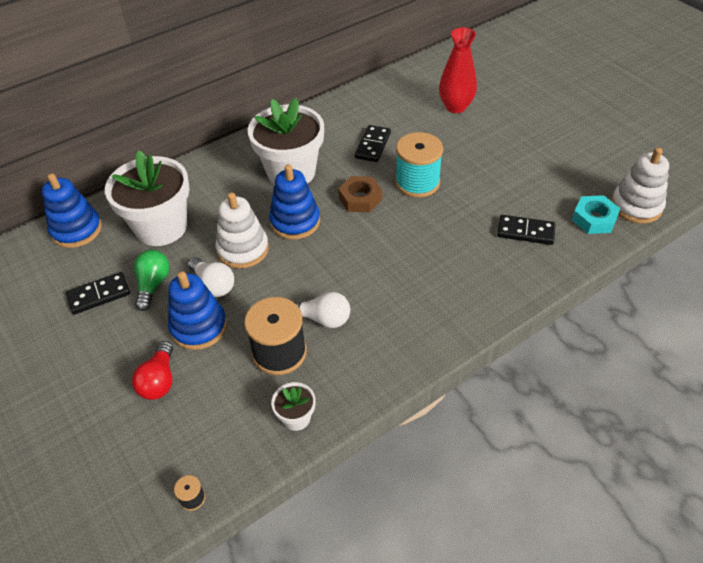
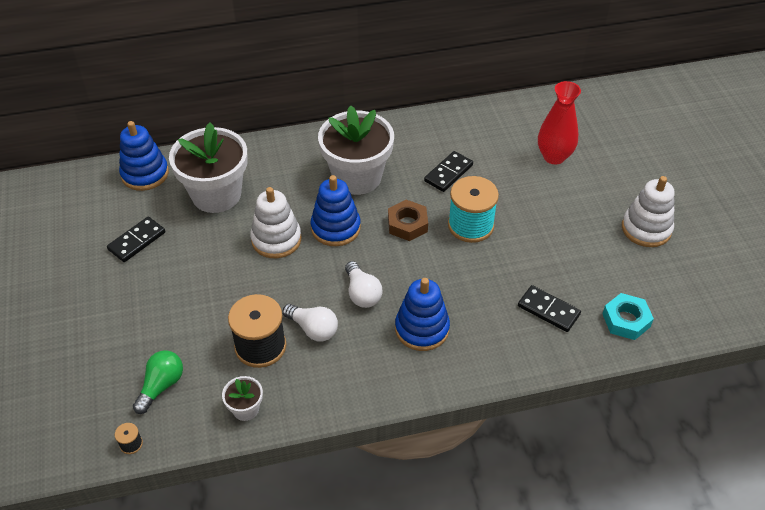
camera: 20 degrees right, 0 degrees up
(99, 295) = (137, 241): black domino -> black domino turned 45 degrees counterclockwise
(153, 285) = (185, 247): green light bulb -> green light bulb (161, 386)
(159, 380) = (151, 335): red light bulb -> none
(199, 327) = (204, 299): blue stacking toy -> blue stacking toy (422, 329)
(213, 285) = (235, 264): white light bulb -> white light bulb (362, 293)
(636, 206) = (678, 321): white stacking toy -> white stacking toy (646, 229)

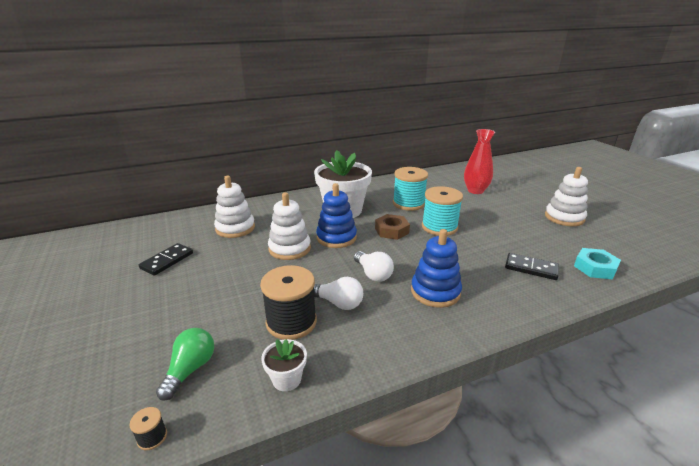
camera: 10 degrees left, 20 degrees down
(145, 174) = (175, 222): blue stacking toy -> none
(216, 194) = (235, 228): white flower pot -> white stacking toy
(448, 173) = (408, 203): black domino -> turquoise spool

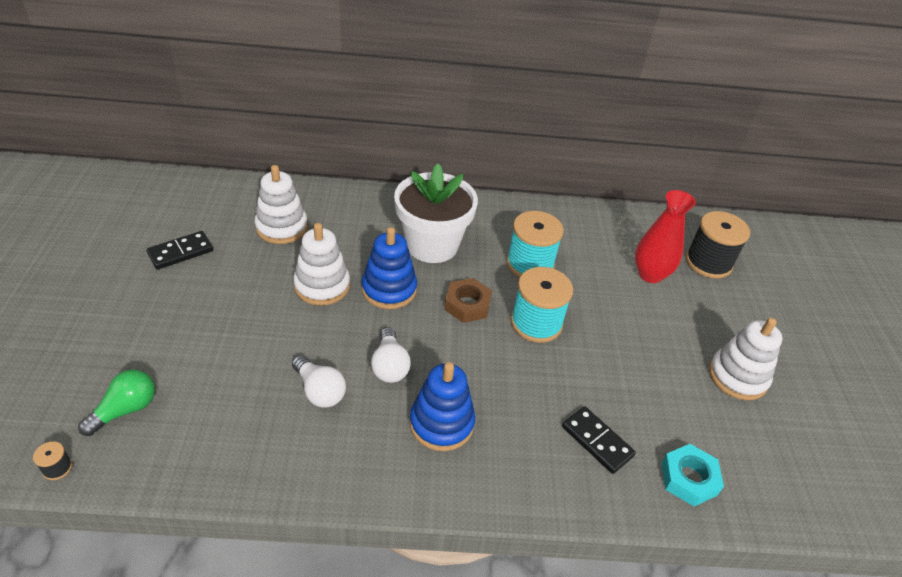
camera: 20 degrees right, 15 degrees up
(286, 379) = (203, 463): white flower pot -> none
(291, 322) = (253, 394): black spool -> black spool (708, 262)

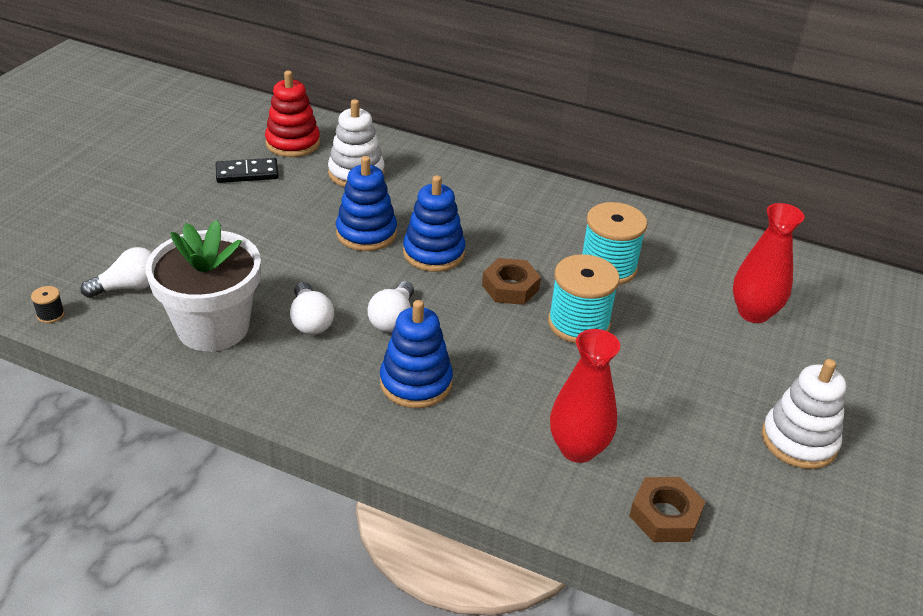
camera: 25 degrees right, 5 degrees down
(126, 410) = (129, 287): green light bulb -> white light bulb
(208, 210) = (293, 143): none -> red stacking toy
(322, 286) = (366, 233): white stacking toy -> blue stacking toy
(432, 245) = (506, 224): white flower pot -> white flower pot (213, 327)
(597, 441) = (578, 449): black domino -> red vase
(689, 479) = (665, 515): turquoise nut -> brown nut
(708, 262) = (841, 320): black spool -> none

